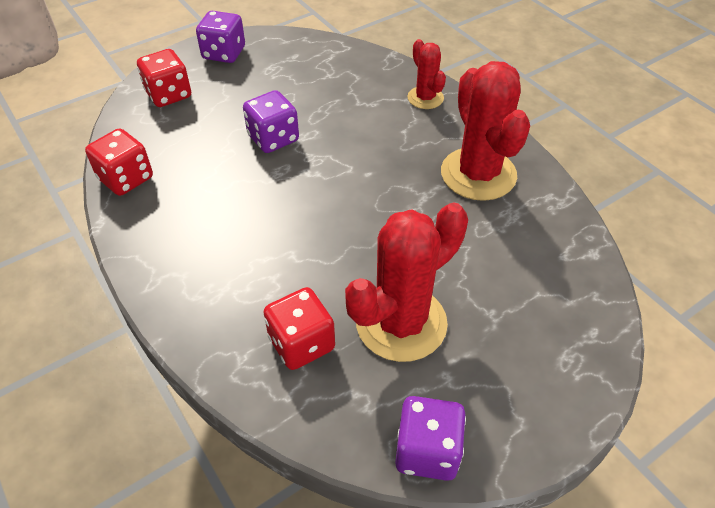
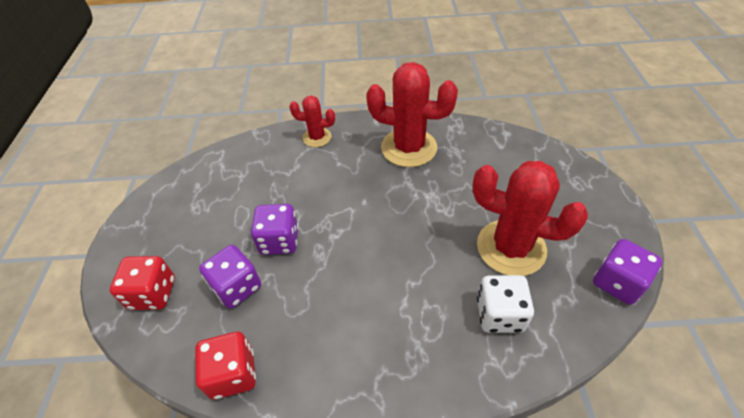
camera: 55 degrees left, 0 degrees up
(224, 53) = (142, 230): purple dice -> purple dice (237, 287)
(301, 343) = (499, 314): red dice -> white dice
(401, 323) = (511, 248): red cactus -> red cactus turned 60 degrees counterclockwise

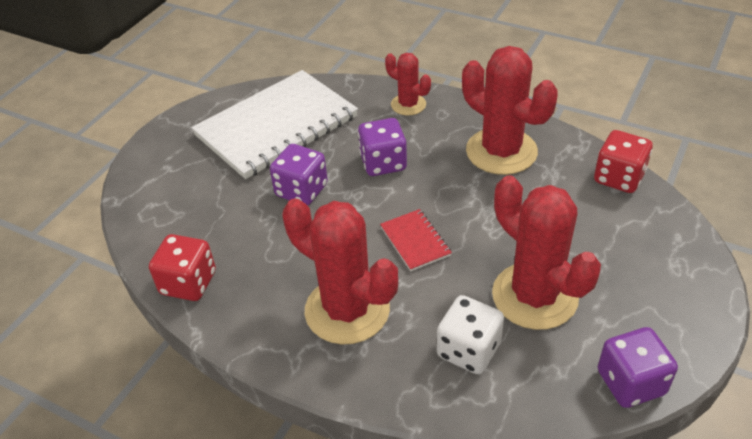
camera: 30 degrees right, 5 degrees down
(153, 293) = (165, 190): red dice -> red dice (618, 178)
(221, 194) = (276, 126): none -> white notebook
(237, 287) = (237, 215): purple dice -> purple dice (383, 163)
(387, 328) = (347, 310): none -> red cactus
(398, 243) = (415, 241): none -> red notebook

